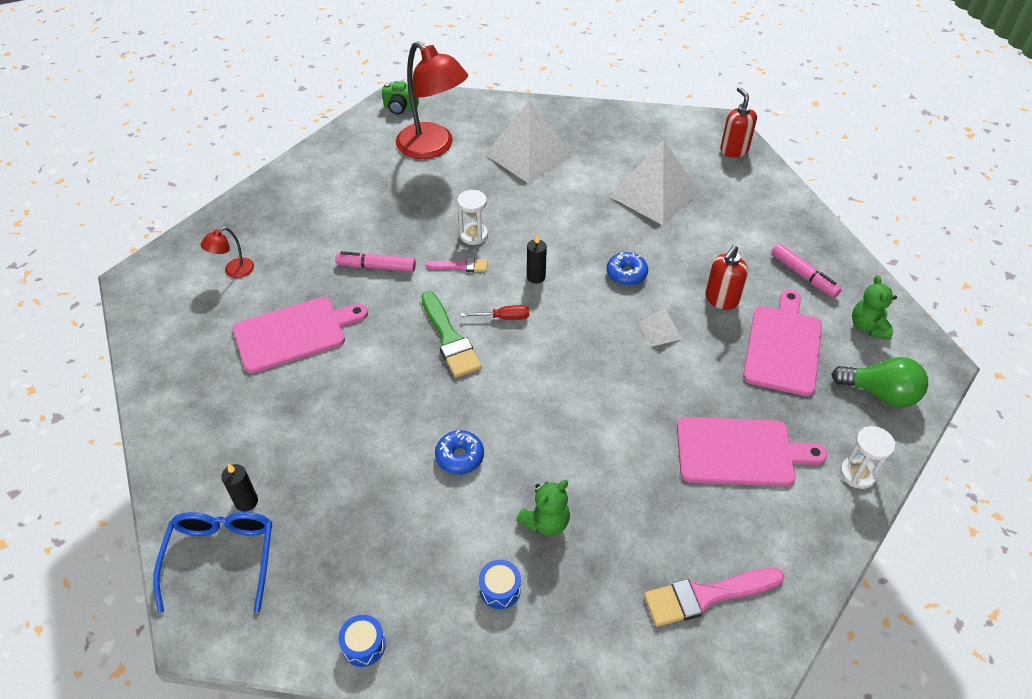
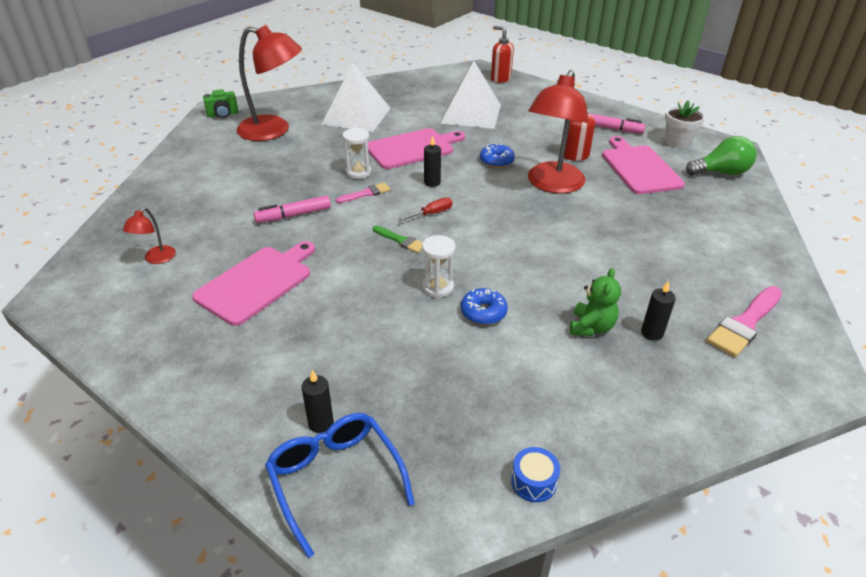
camera: 30 degrees left, 10 degrees down
(449, 339) = (400, 240): green brush -> green brush, size x0.57
(500, 589) = (602, 386): blue drum -> none
(599, 558) = (652, 333): none -> black candle
(660, 330) = (552, 185): white pyramid -> red lamp
(740, 452) = (675, 233): pink cutting board -> pink cutting board (412, 148)
(857, 474) = (755, 218): white hourglass -> white hourglass (438, 287)
(868, 327) = (677, 142): green teddy bear -> white flower pot

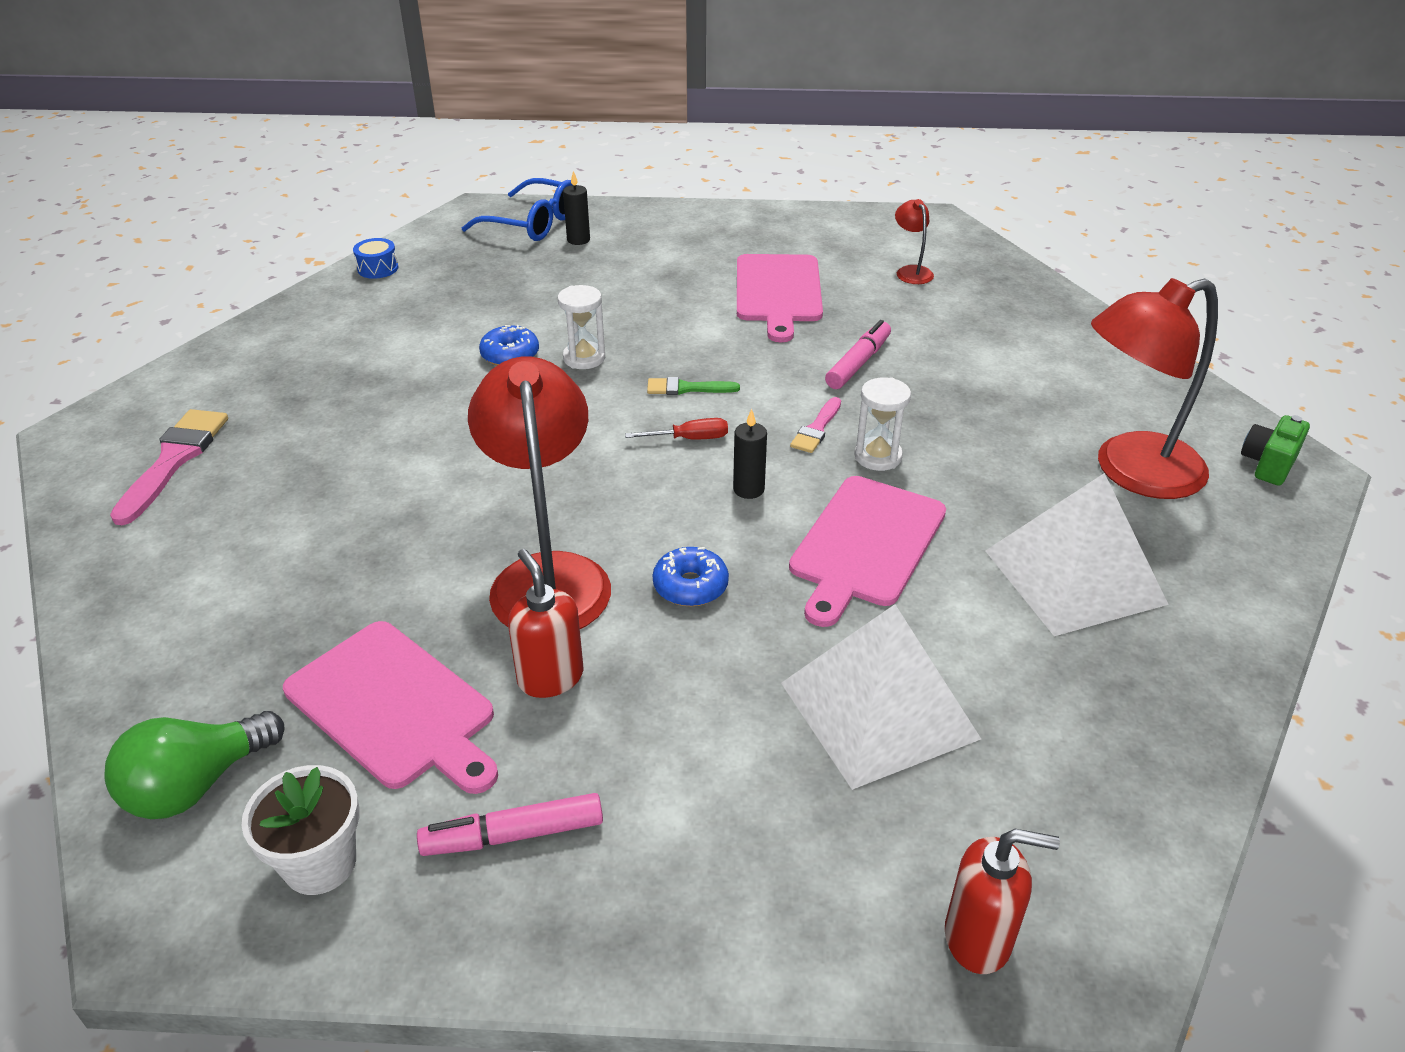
camera: 145 degrees right, 0 degrees up
(431, 213) = (690, 439): red screwdriver -> red screwdriver turned 120 degrees counterclockwise
(591, 327) = (375, 386): green teddy bear -> none
(652, 333) = (299, 406): black candle -> none

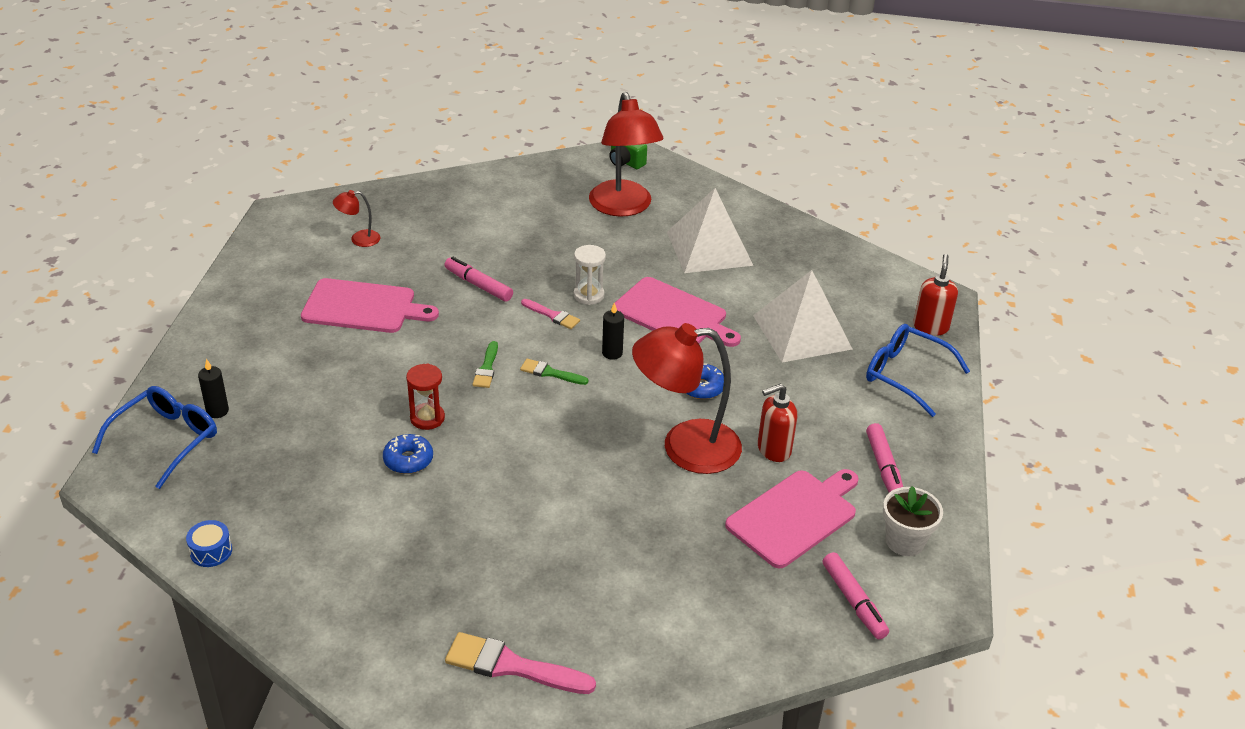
camera: 85 degrees left, 0 degrees up
(196, 785) = (853, 601): green light bulb -> pink marker
(584, 358) = (427, 418): white hourglass -> red hourglass
(690, 439) = (550, 373): red screwdriver -> green brush
(794, 881) = (905, 375): none -> blue glasses

